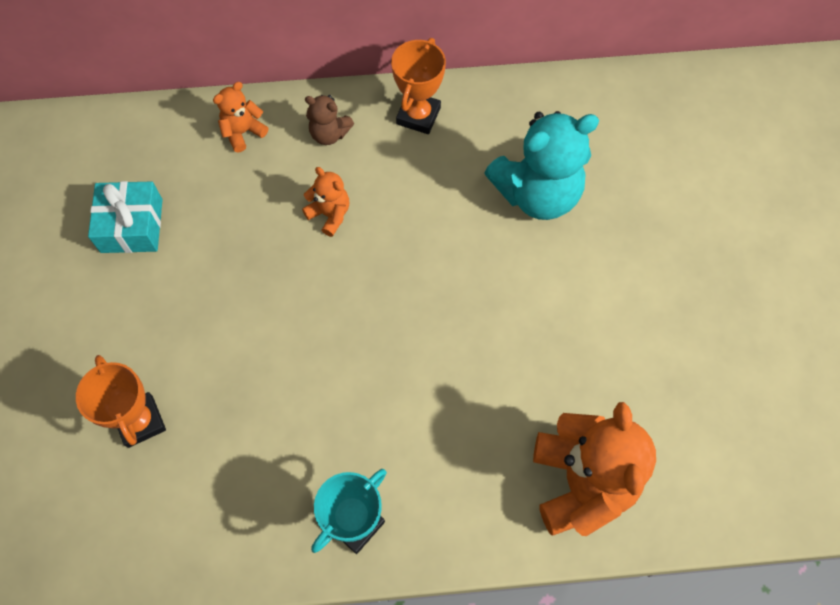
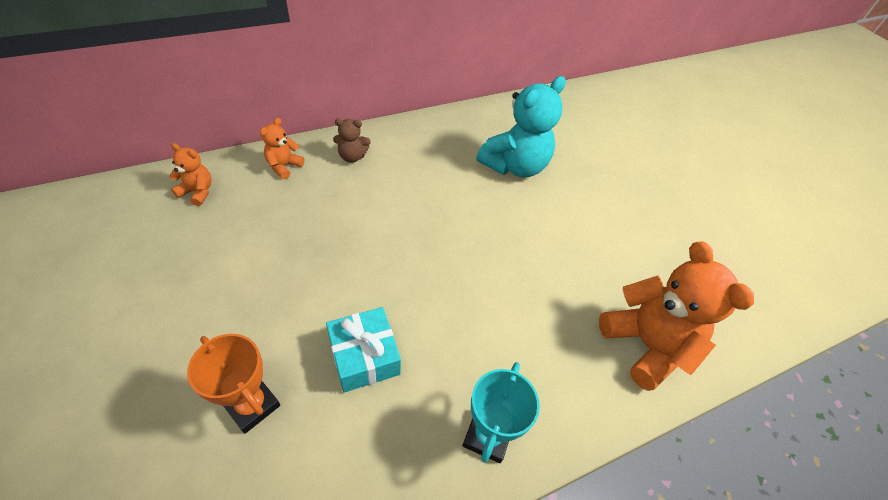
camera: 25 degrees left, 15 degrees down
(132, 225) = (204, 246): turquoise gift -> turquoise gift (364, 356)
(330, 214) = (372, 206): orange teddy bear -> orange teddy bear (197, 192)
(418, 116) = (413, 136): orange trophy -> none

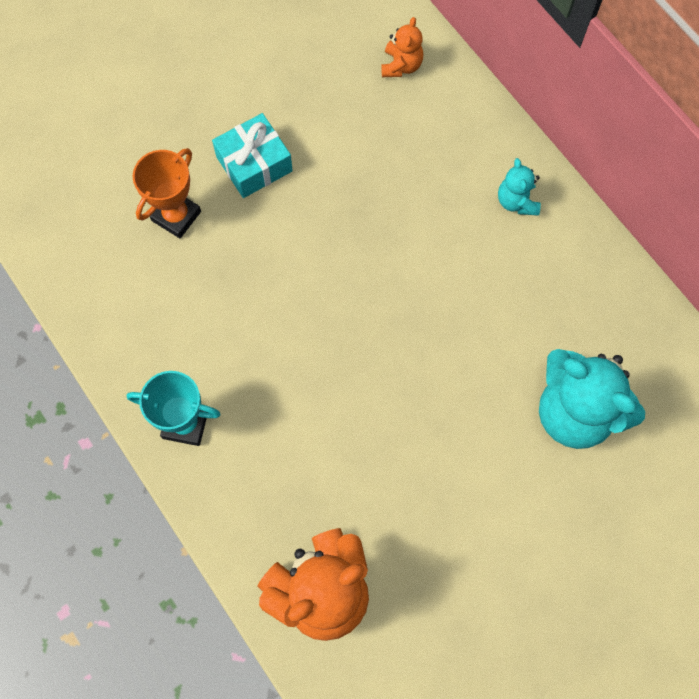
camera: 85 degrees right, 20 degrees up
(284, 166) = (471, 133): orange teddy bear -> none
(352, 156) = (516, 201): brown teddy bear -> turquoise teddy bear
(364, 356) = (241, 294): turquoise gift -> turquoise gift (254, 164)

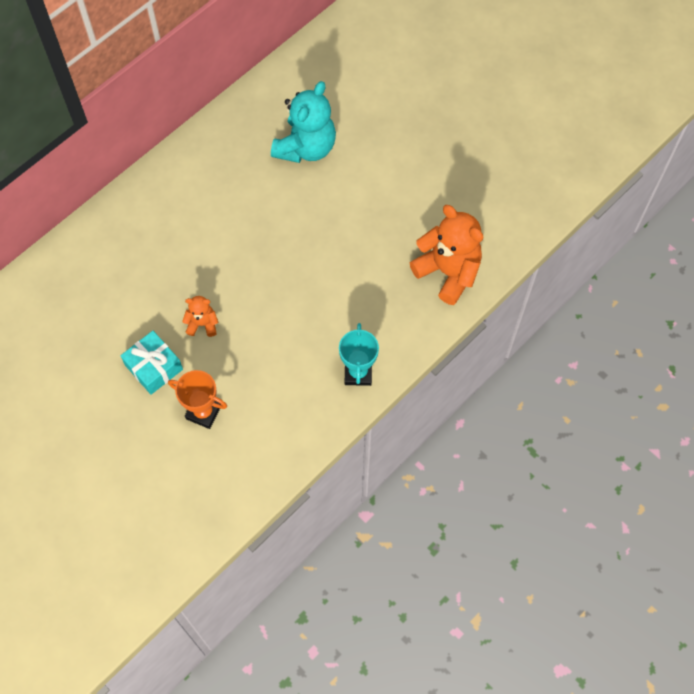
camera: 100 degrees left, 5 degrees down
(401, 65) = (59, 281): orange teddy bear -> orange teddy bear (202, 324)
(516, 201) = (162, 195): turquoise teddy bear -> none

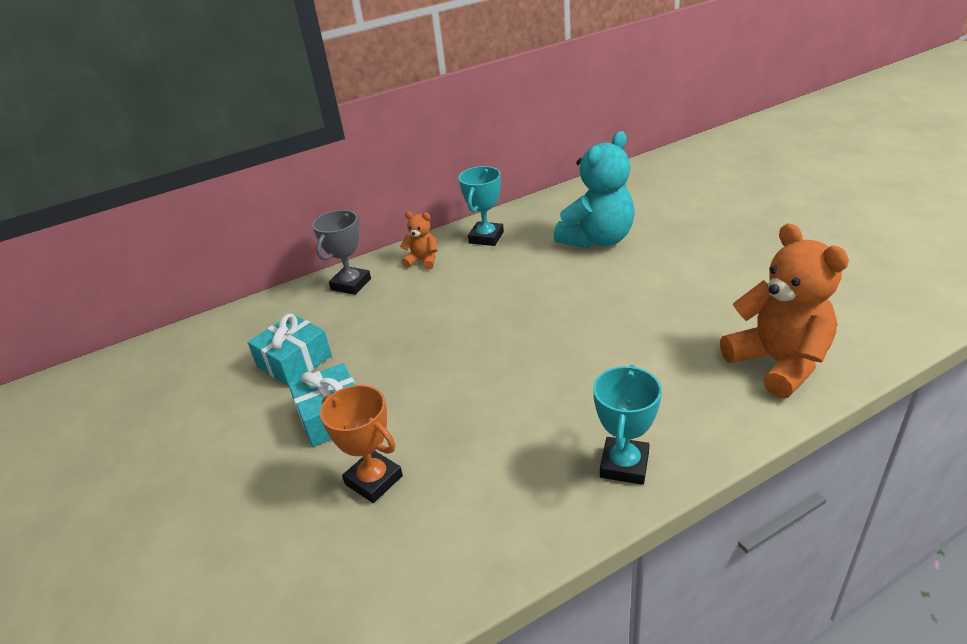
camera: 20 degrees right, 30 degrees down
(100, 320) = (294, 361): none -> turquoise gift
(109, 228) = (351, 284): none -> grey trophy
(202, 324) = (416, 379): orange teddy bear -> orange teddy bear (423, 261)
(209, 153) = (486, 237): none -> turquoise trophy

